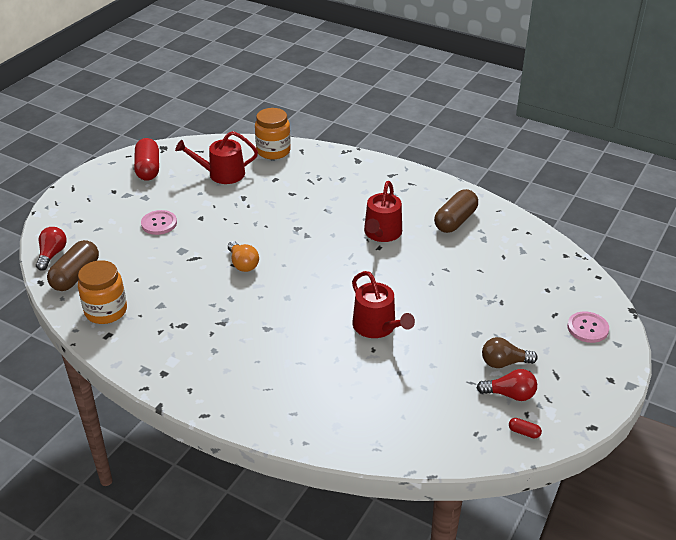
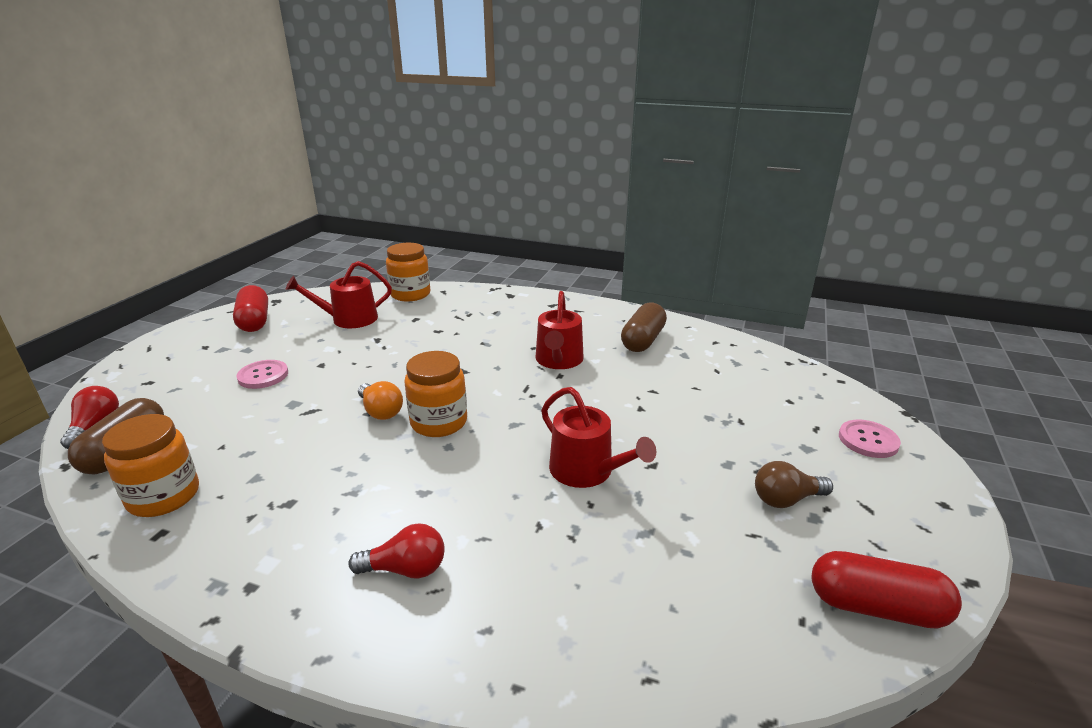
camera: 10 degrees left, 10 degrees down
(283, 278) = (439, 422): none -> orange jar
(510, 394) = (820, 546): red light bulb -> red light bulb (406, 569)
(524, 432) = (876, 607): red capsule -> red capsule, size x2.37

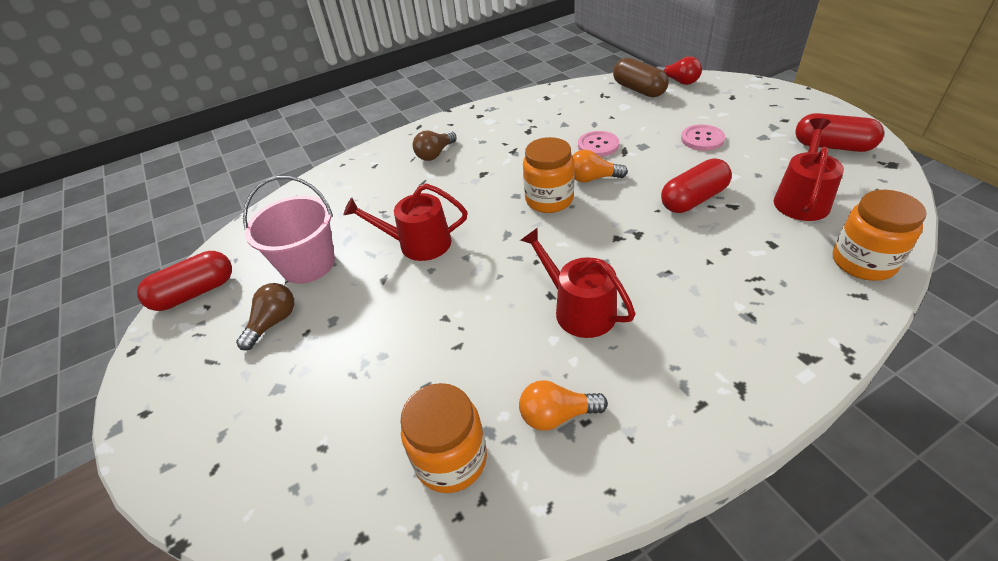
camera: 135 degrees right, 15 degrees up
(164, 496) = (577, 99): orange jar -> orange jar (451, 459)
(380, 355) = (693, 199): none -> red capsule
(406, 569) = (435, 154): red light bulb -> brown light bulb
(643, 340) = (557, 415): brown capsule -> orange light bulb
(711, 535) = (308, 264): none -> pink bucket
(868, 440) = (221, 448): pink button -> pink button (598, 145)

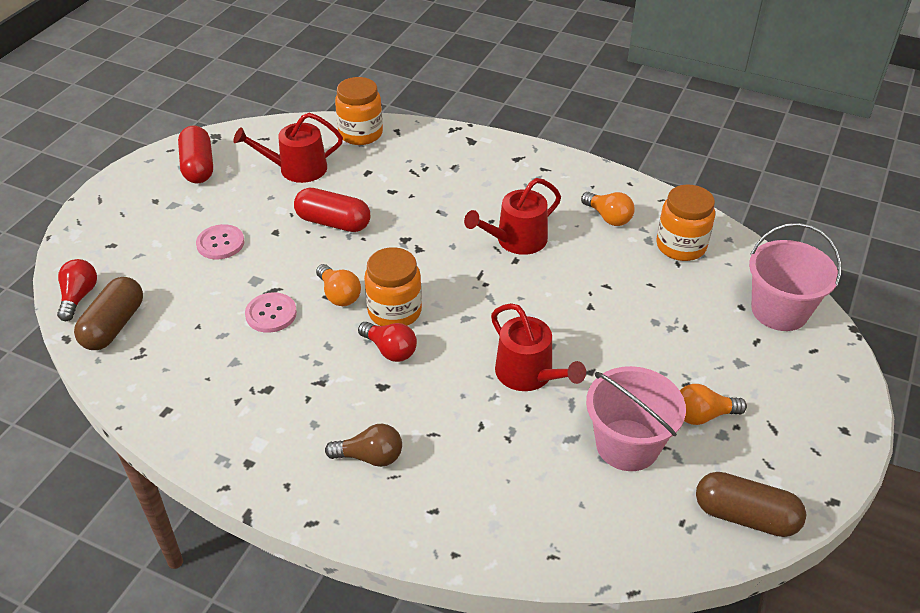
camera: 130 degrees left, 0 degrees up
(195, 293) = (745, 516): red capsule -> brown capsule
(273, 322) = (703, 415): brown light bulb -> orange light bulb
(279, 483) = (779, 311): none -> pink bucket
(511, 186) = (390, 350): none -> red light bulb
(578, 309) = (516, 240): red watering can -> red watering can turned 45 degrees clockwise

